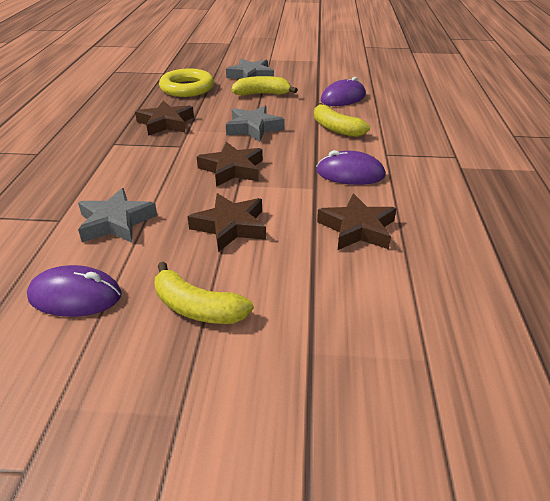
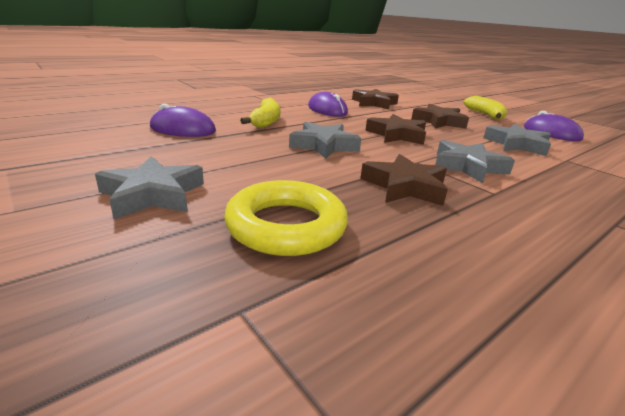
camera: 135 degrees left, 10 degrees down
(143, 159) = (467, 166): none -> grey star
(262, 94) = (226, 165): yellow banana -> none

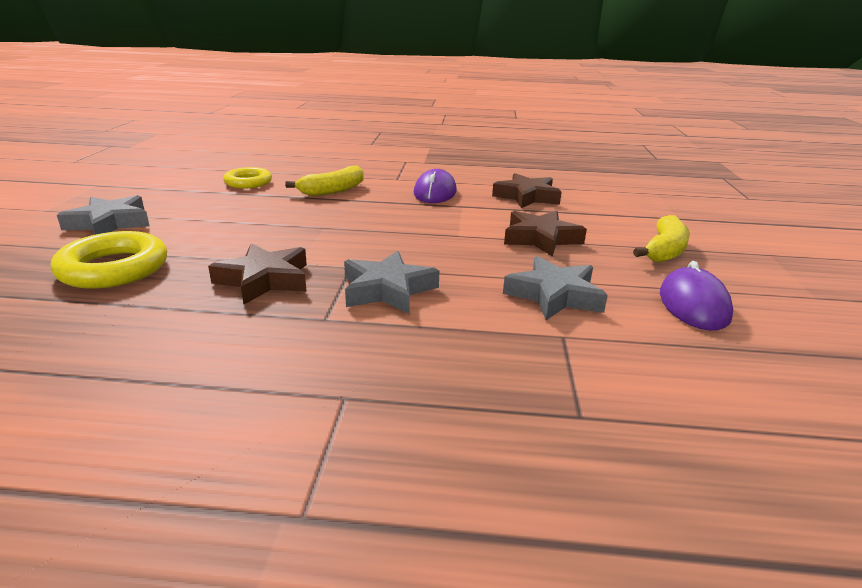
camera: 45 degrees right, 0 degrees up
(183, 129) = (248, 182): purple mouse -> yellow ring
(324, 145) = (313, 225): grey star -> none
(397, 135) = (423, 237): brown star -> none

